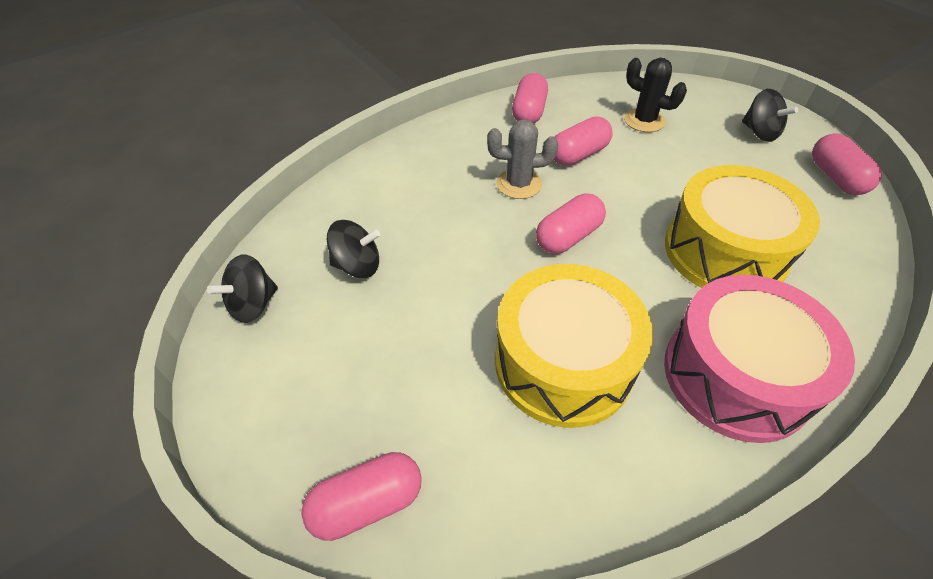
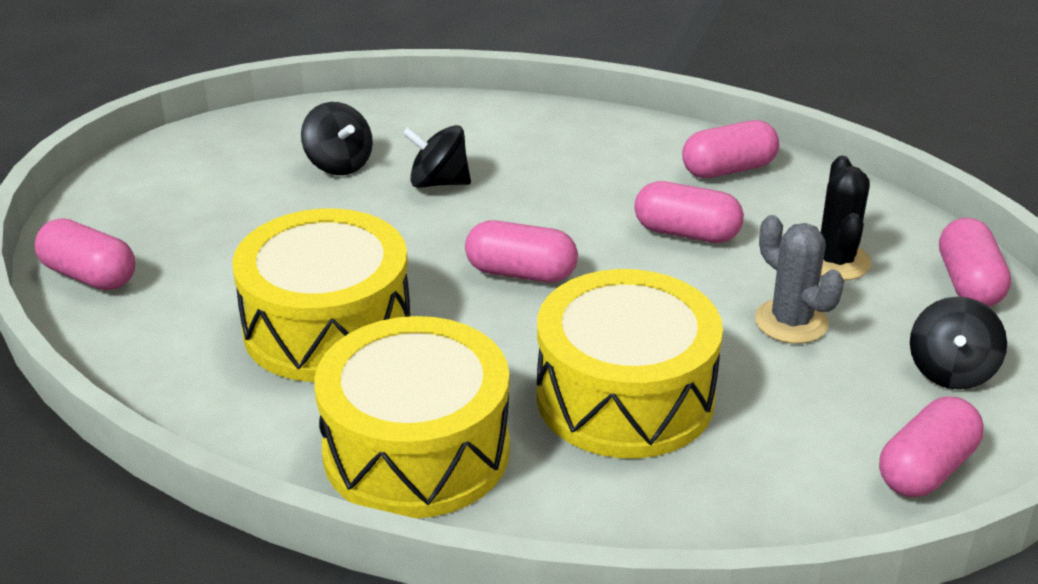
camera: 55 degrees right, 15 degrees down
(253, 304) = (239, 134): black spinning top -> black spinning top (438, 182)
(519, 184) = (575, 210): grey cactus -> grey cactus (791, 322)
(691, 94) = (968, 283): none -> pink capsule
(736, 375) = (416, 450): pink drum -> yellow drum

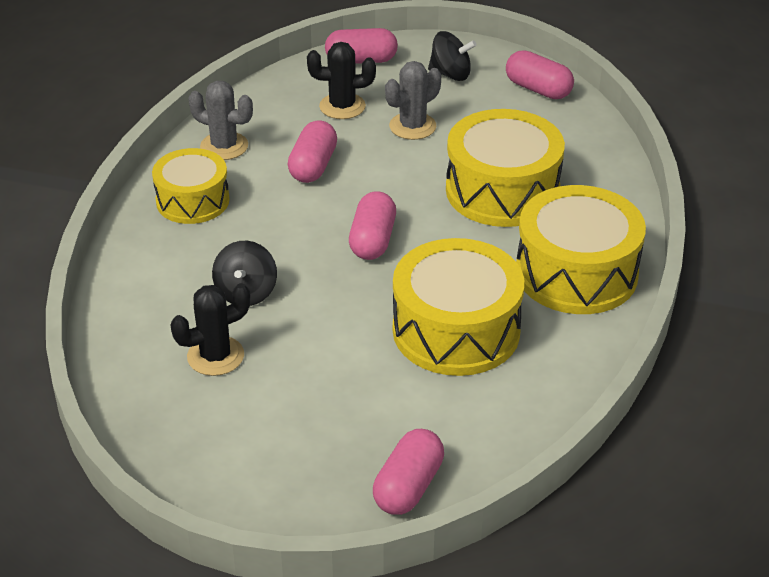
camera: 95 degrees left, 5 degrees up
(339, 164) = (215, 356): black spinning top -> black cactus
(615, 149) = (192, 200): none -> yellow drum
(728, 169) = (224, 146): pink capsule -> grey cactus

